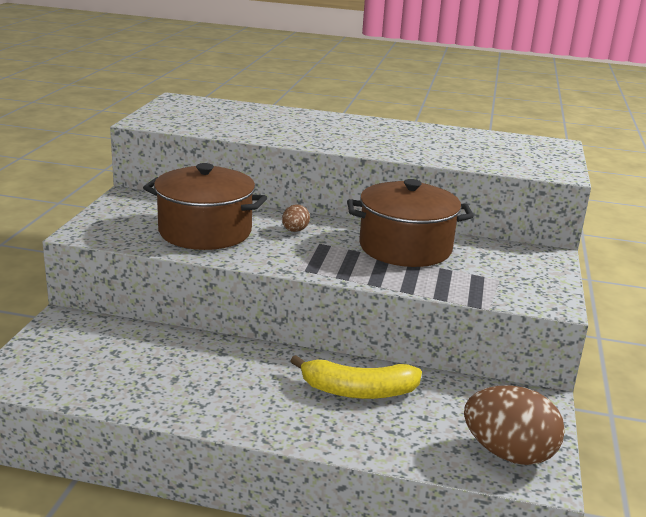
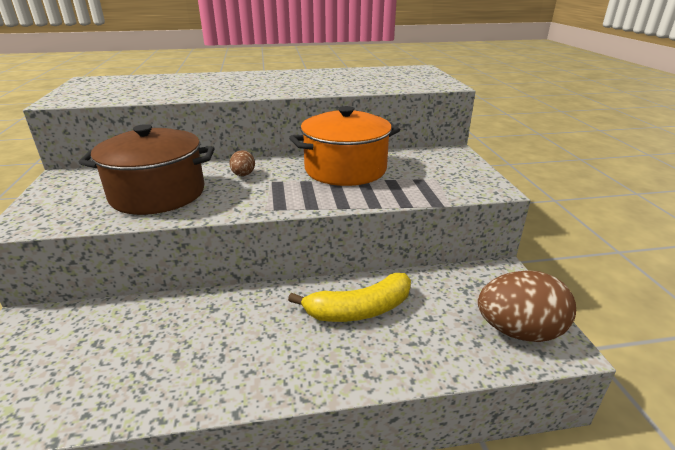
camera: 20 degrees left, 5 degrees up
(405, 247) = (345, 169): brown pot -> orange pot

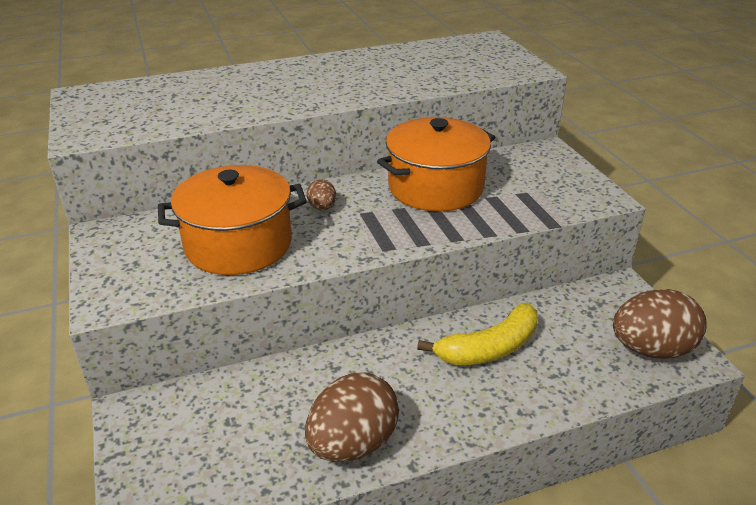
camera: 10 degrees left, 5 degrees up
(158, 194) = (238, 244): brown pot -> orange pot
(191, 381) = (353, 444): none -> brown egg

